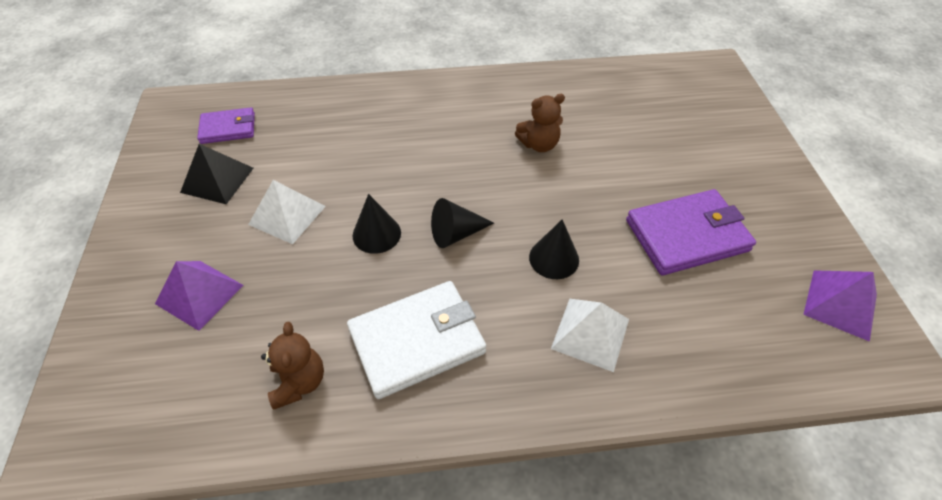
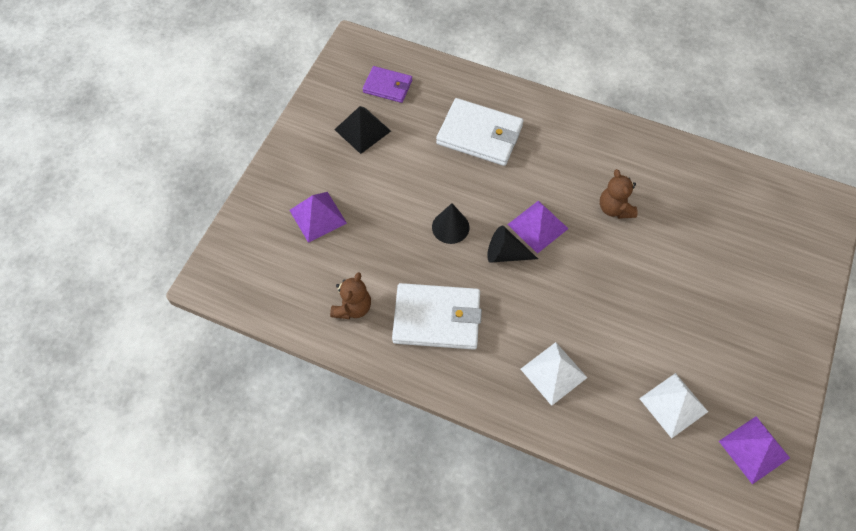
camera: 30 degrees right, 10 degrees up
(287, 215) = (397, 182): white pyramid -> white pyramid (673, 405)
(358, 134) = (480, 135): none -> white wallet
(473, 192) = (537, 226): none -> purple pyramid
(539, 144) = (614, 208): brown teddy bear -> brown teddy bear turned 60 degrees clockwise
(554, 258) = (564, 307): black cone -> none
(687, 235) = (677, 340): purple wallet -> none

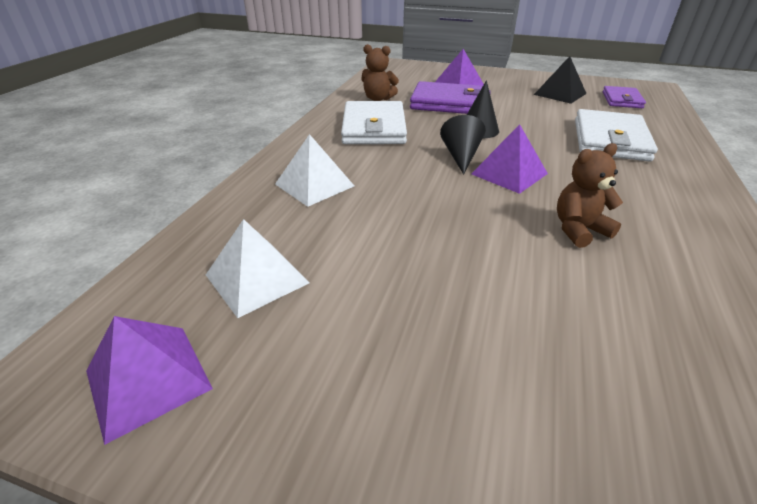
camera: 85 degrees right, 25 degrees down
(376, 237) = (449, 103): none -> purple wallet

